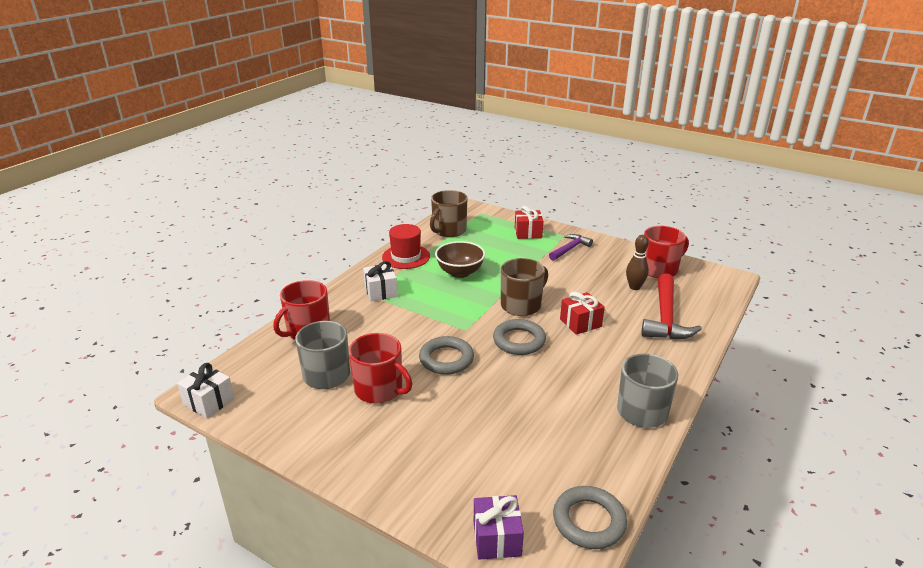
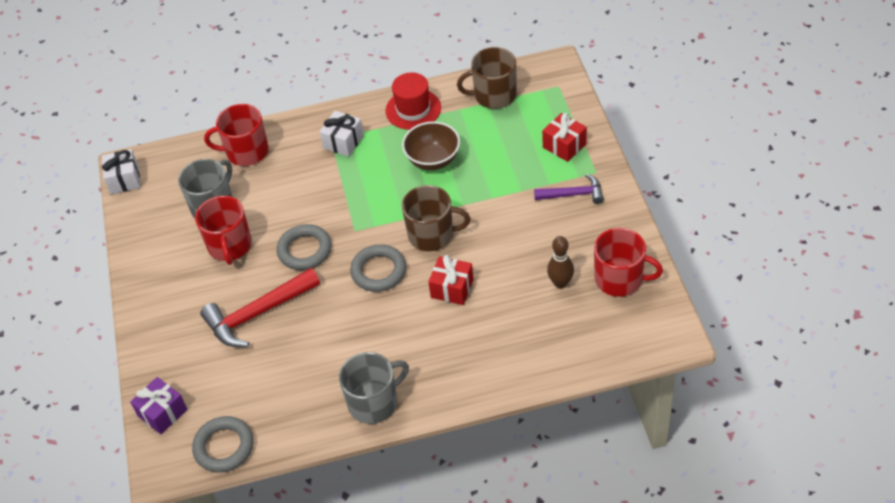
camera: 50 degrees right, 20 degrees up
(665, 317) = (532, 335): red hammer -> red hammer (257, 314)

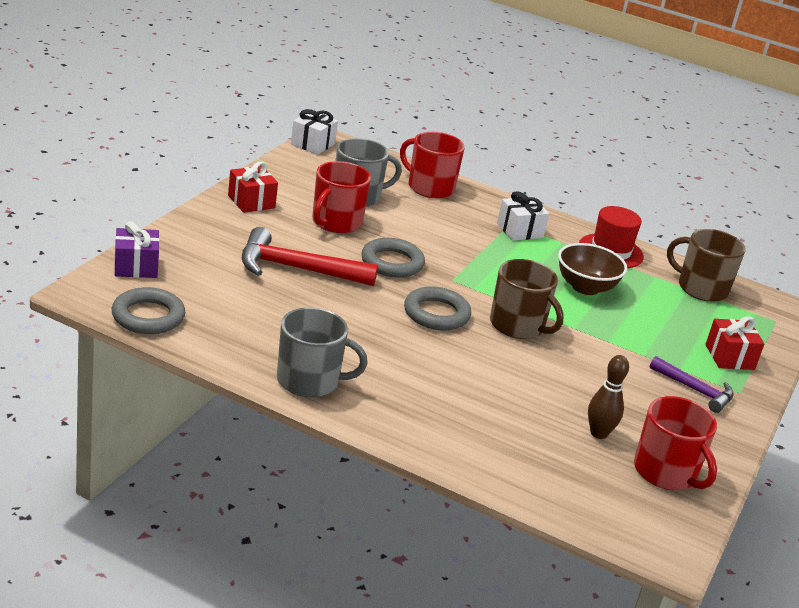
camera: 30 degrees right, 20 degrees down
(452, 288) = (487, 366): red gift -> red gift (251, 202)

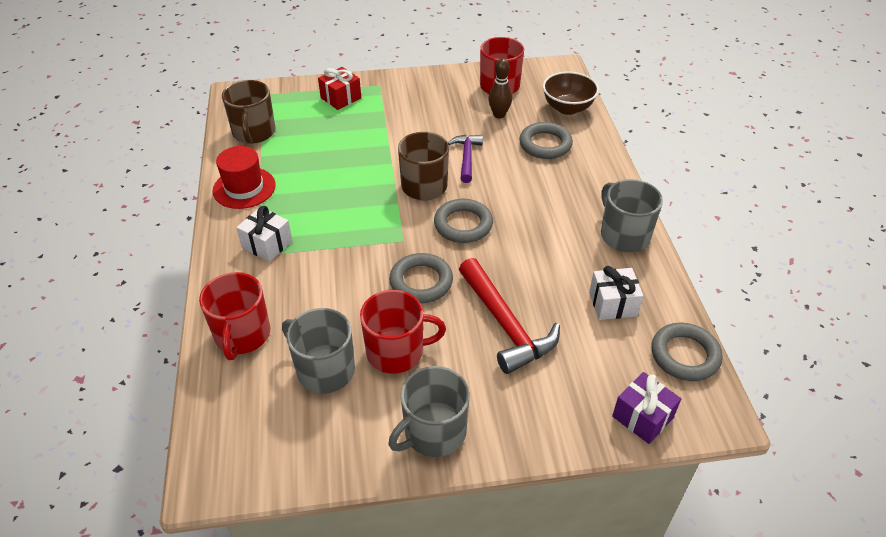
camera: 120 degrees left, 15 degrees up
(251, 202) = (433, 432): red gift -> grey mug
(313, 144) = (234, 482): white gift -> white gift (612, 304)
(507, 428) = (545, 144): none -> grey ring
(585, 287) = (324, 178): brown bowl -> brown bowl (567, 108)
(695, 390) = (401, 99): purple hammer -> purple hammer (467, 157)

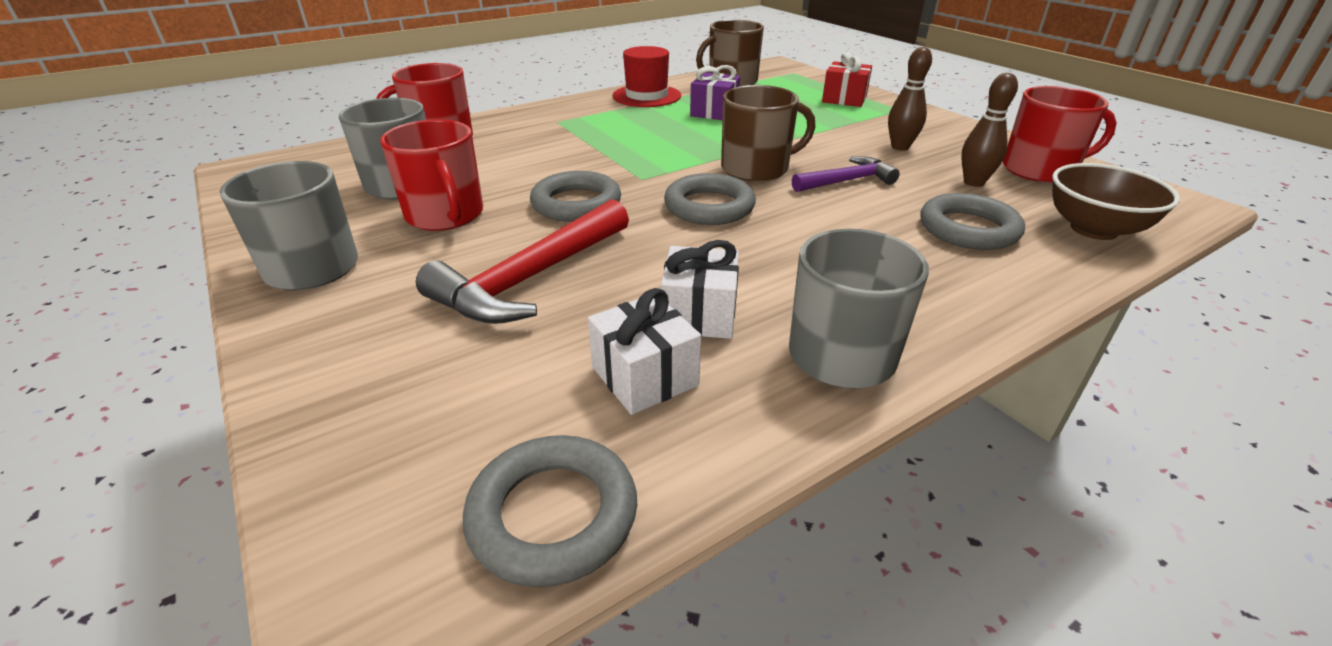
camera: 65 degrees right, 10 degrees down
(267, 244) = (575, 121): white gift -> white gift (699, 314)
(436, 115) = (900, 147): none -> brown bowling pin
(642, 417) = (356, 476): purple gift -> purple gift (714, 112)

